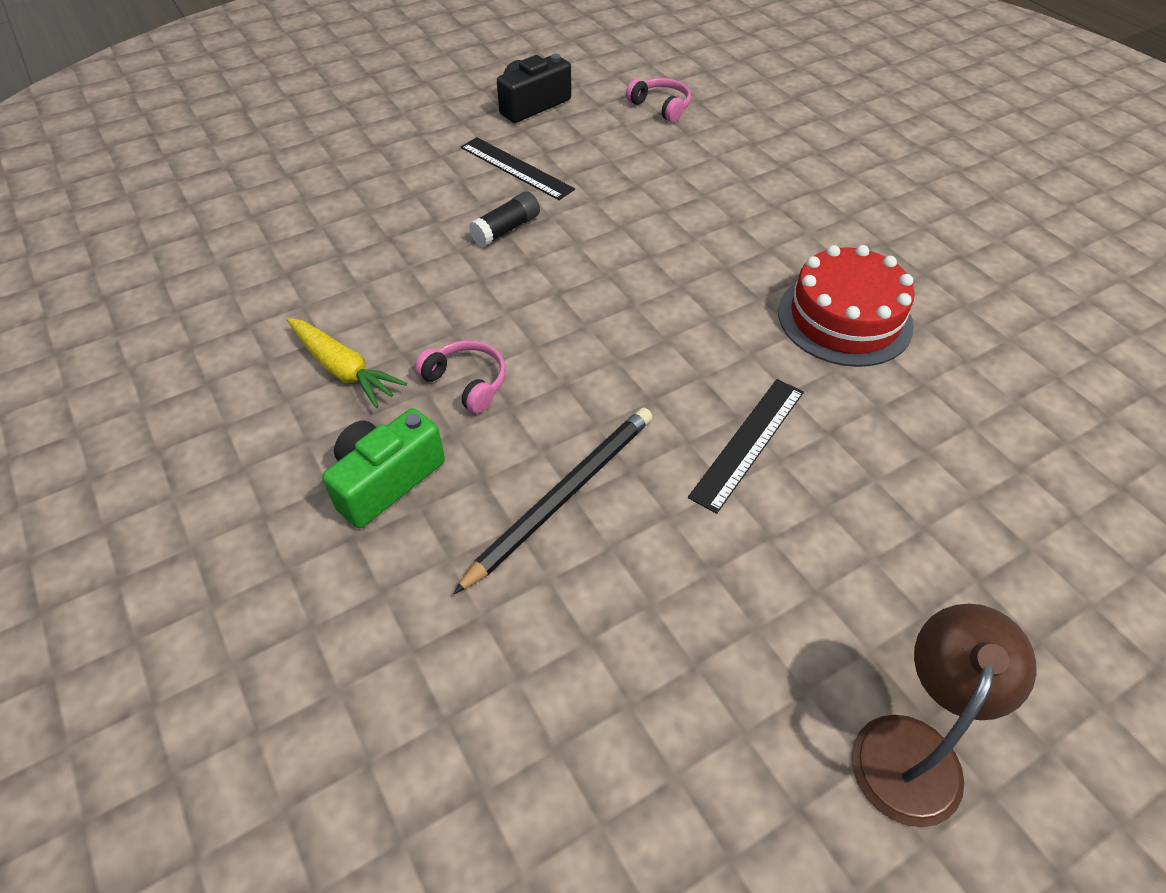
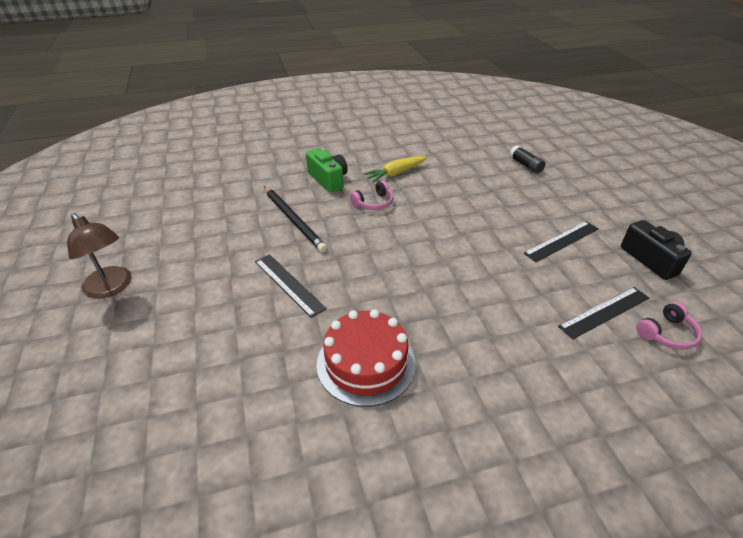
camera: 105 degrees right, 10 degrees down
(506, 229) = (493, 229): black glue stick -> black glue stick (525, 165)
(647, 141) = (605, 312): none -> black ruler

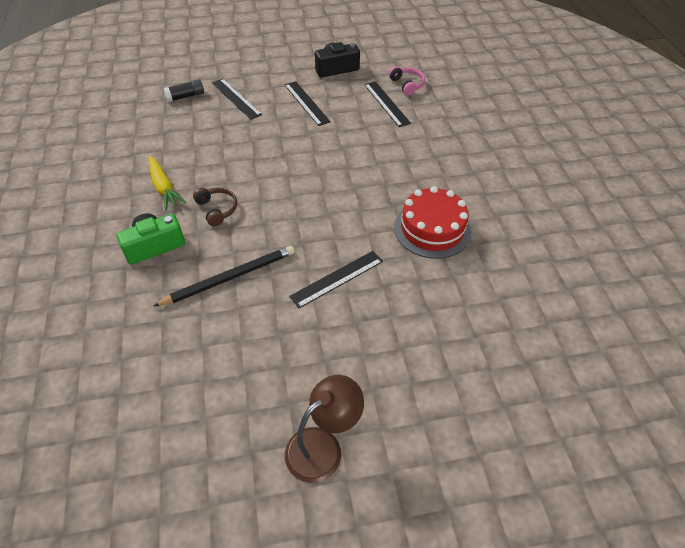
camera: 85 degrees left, 10 degrees up
(374, 203) = (217, 209): pink headphones -> brown headphones
(540, 193) = (236, 98): none -> black ruler

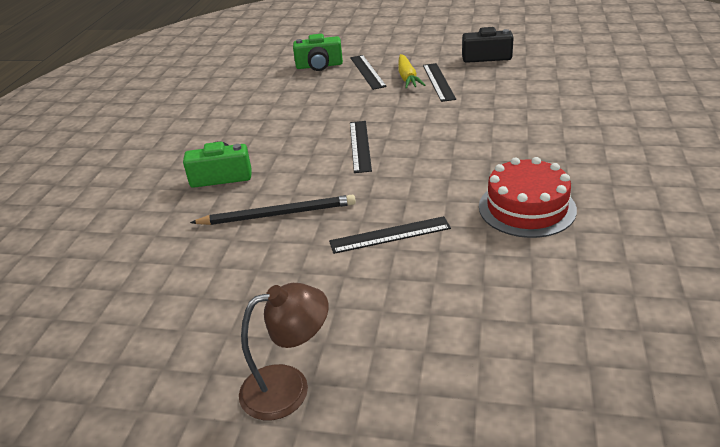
camera: 25 degrees right, 15 degrees down
(164, 187) = (258, 132): yellow carrot -> yellow carrot (407, 78)
(185, 96) = (319, 66): black glue stick -> green camera
(217, 209) = (298, 156): brown headphones -> none
(386, 103) = (529, 90): black ruler -> black ruler (360, 146)
(407, 85) = (561, 76): pink headphones -> none

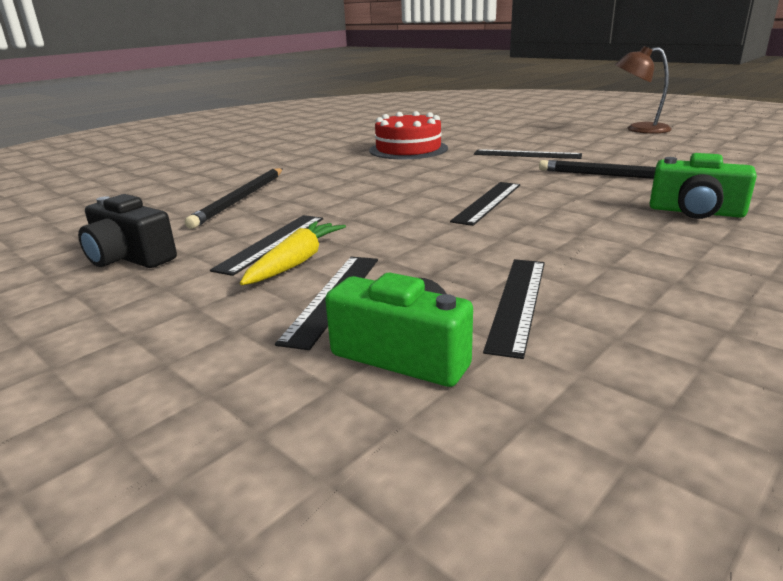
camera: 150 degrees left, 10 degrees down
(295, 91) = (517, 302): none -> black ruler
(524, 99) = (240, 199): none -> black pencil

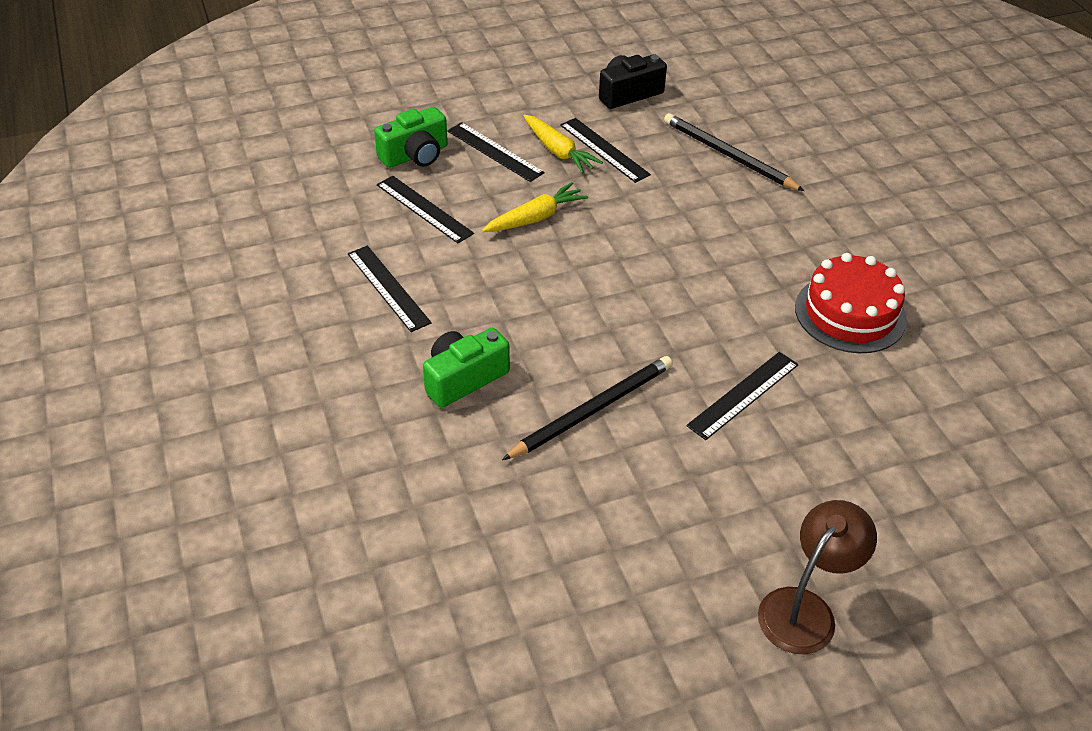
camera: 115 degrees right, 20 degrees up
(440, 242) = (535, 218): none -> yellow carrot
(487, 202) = (597, 279): black ruler -> black ruler (388, 287)

